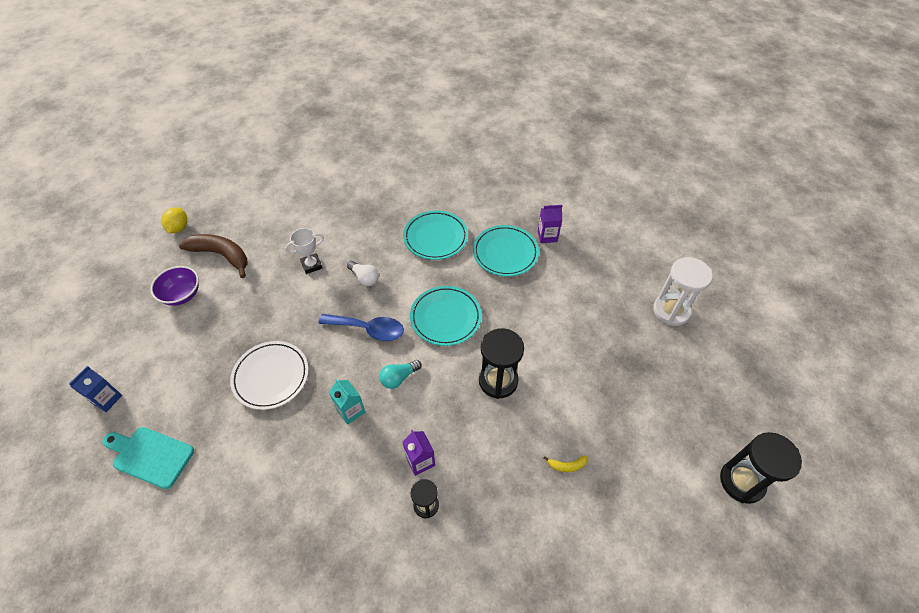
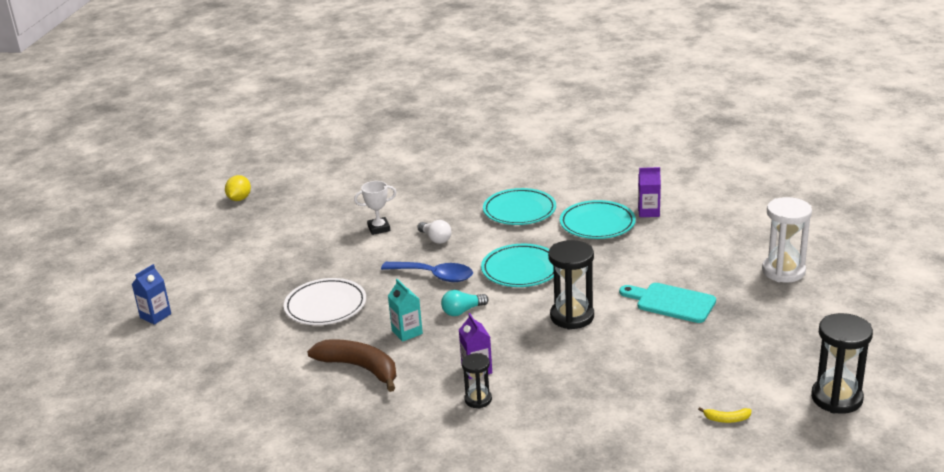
camera: 10 degrees right, 25 degrees down
(150, 456) = (196, 355): turquoise cutting board -> turquoise cutting board (671, 302)
(182, 295) = (238, 246): purple bowl -> none
(221, 255) = (282, 219): brown banana -> brown banana (360, 368)
(567, 465) = (638, 379): yellow banana -> yellow banana (727, 419)

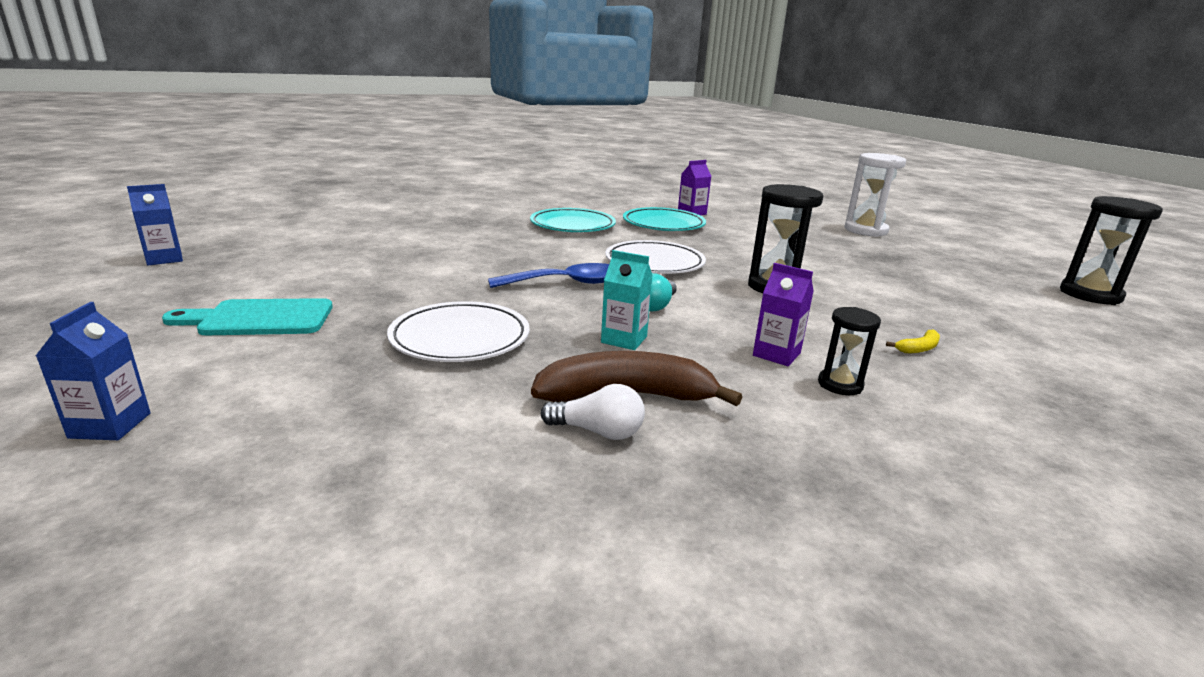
camera: 40 degrees left, 5 degrees down
(239, 199) = (164, 259): yellow lemon -> blue carton
(379, 228) = (428, 257): white trophy -> none
(435, 239) = (515, 255): white light bulb -> white light bulb (598, 432)
(521, 270) = (654, 263): turquoise plate -> white plate
(671, 302) = (834, 261): turquoise cutting board -> turquoise cutting board (260, 319)
(727, 419) = (1071, 330): yellow banana -> yellow banana (918, 348)

